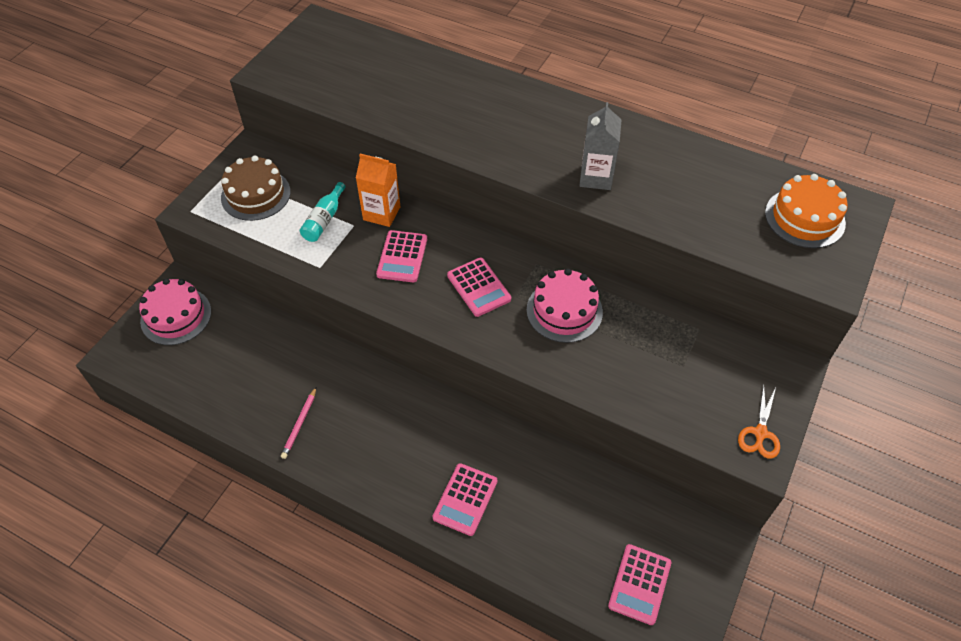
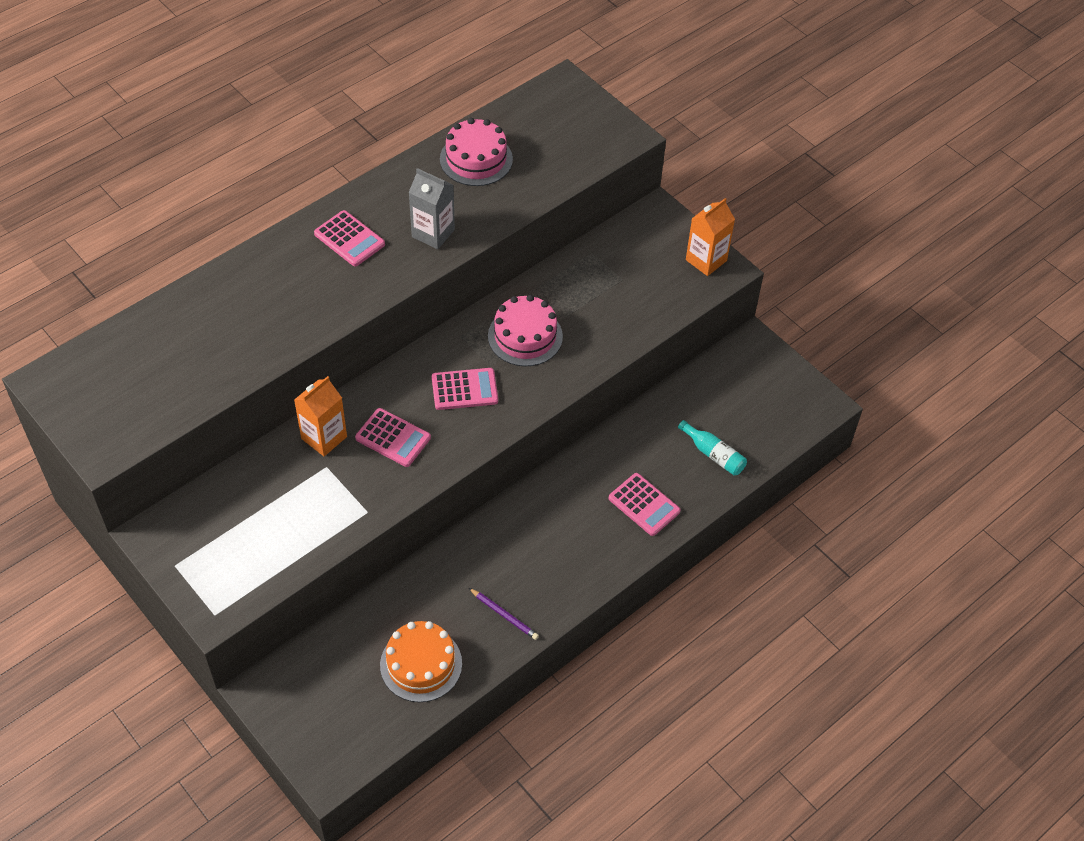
camera: 70 degrees left, 0 degrees up
(176, 316) = (304, 701): pink cake -> pink cake (476, 159)
(256, 194) = (227, 545): brown cake -> none
(299, 424) = (504, 615): pink pencil -> purple pencil
(324, 220) = (303, 491): turquoise bottle -> turquoise bottle (713, 454)
(639, 584) = (768, 412): pink calculator -> pink calculator (349, 239)
(760, 433) = (706, 260): orange scissors -> orange carton
(804, 218) = (557, 120): orange cake -> orange cake (421, 664)

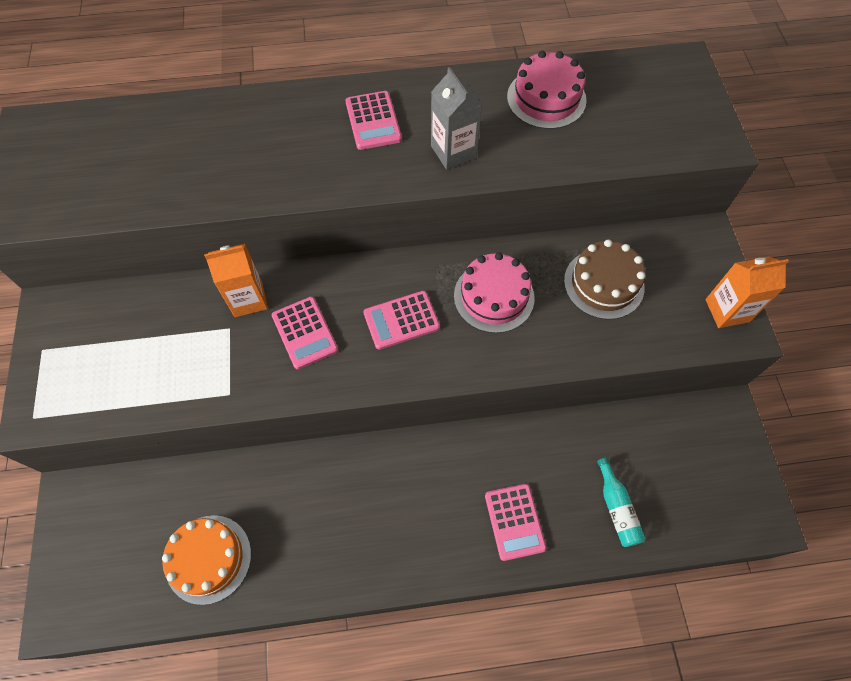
camera: 35 degrees right, 10 degrees up
(464, 389) = (401, 320): pink calculator -> pink calculator turned 135 degrees clockwise
(504, 615) = (312, 556): purple pencil -> none
(603, 285) = (604, 283): none -> brown cake

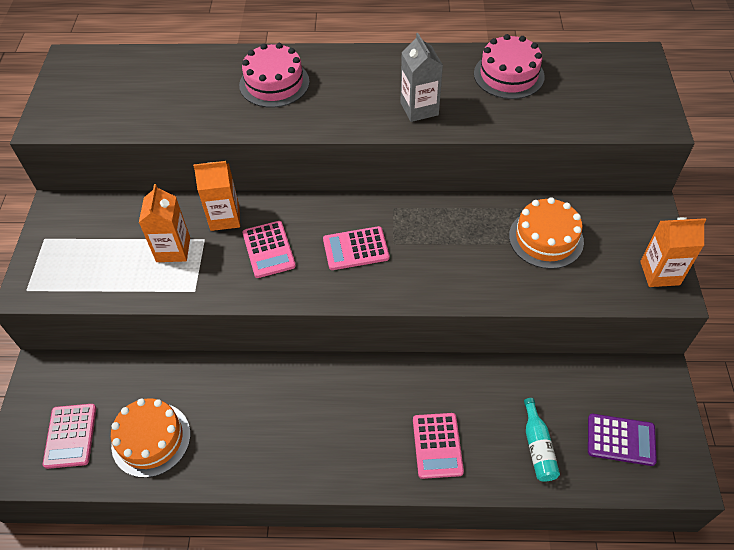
camera: 10 degrees right, 10 degrees down
(196, 346) = (173, 249): none -> orange carton
(373, 121) = (354, 79): pink calculator -> pink calculator (70, 436)
(494, 296) = (442, 238): pink cake -> pink cake (274, 83)
(604, 283) = (546, 238): brown cake -> orange cake
(698, 488) = (621, 440): none -> purple calculator

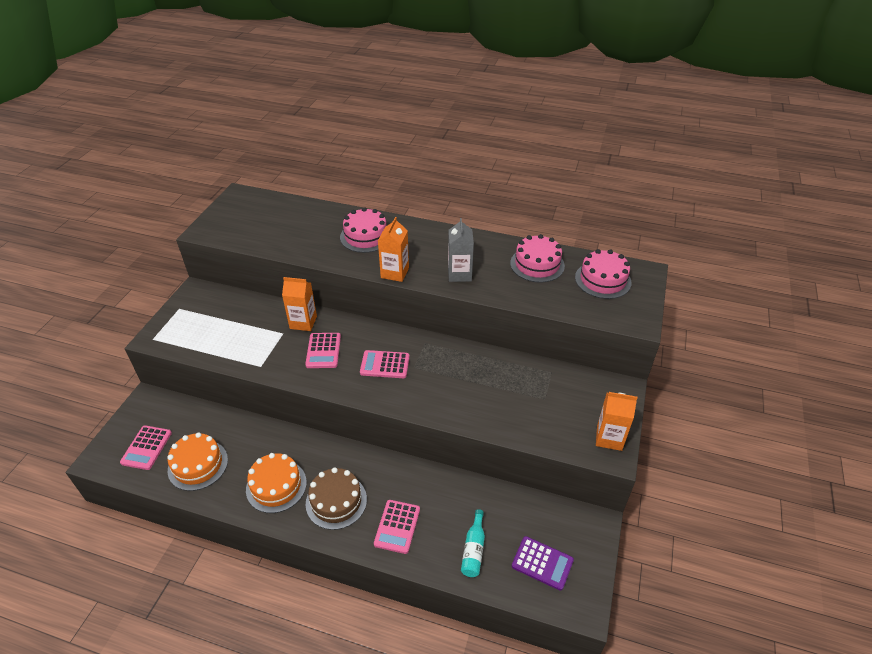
camera: 15 degrees right, 10 degrees down
(173, 249) = (259, 335): orange carton -> orange carton (395, 273)
(350, 435) = (336, 501): none -> brown cake
(546, 238) = (530, 391): orange cake -> orange cake (276, 486)
(595, 78) = (603, 280): none -> pink cake

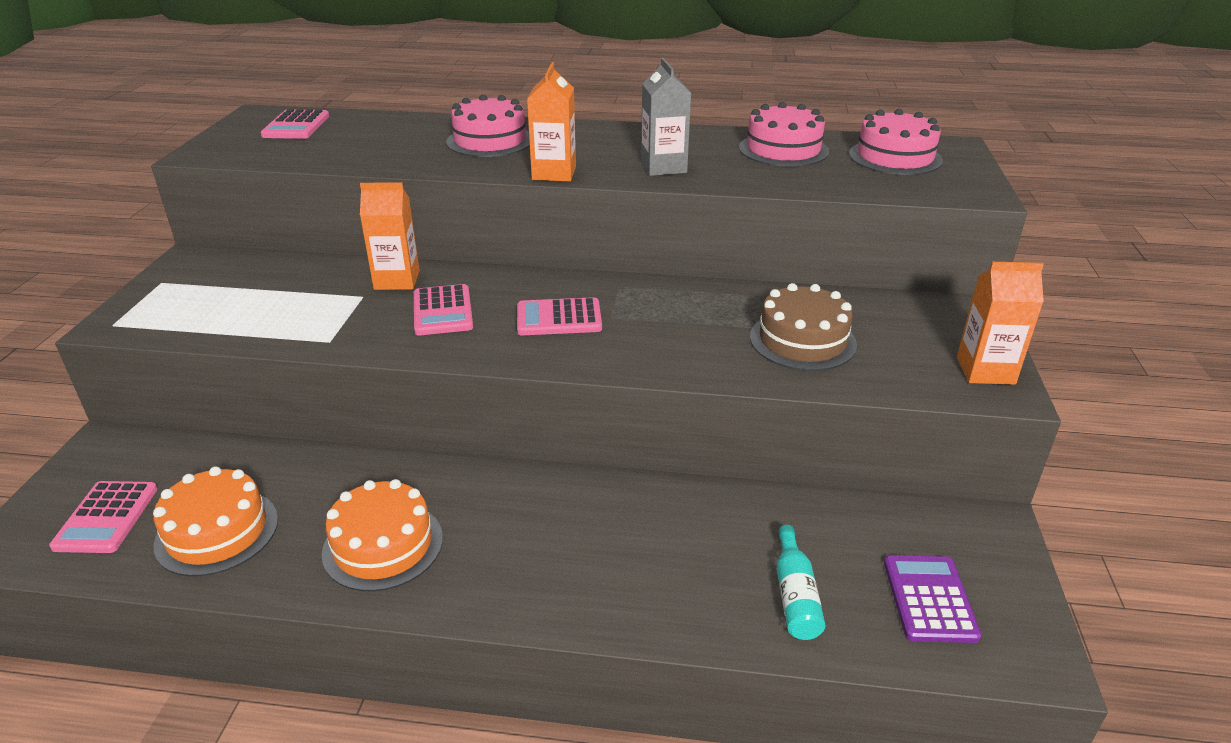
camera: 10 degrees left, 10 degrees down
(336, 501) = (508, 554): brown cake -> brown cake (802, 340)
(397, 526) = (637, 579): pink calculator -> pink calculator (296, 126)
(542, 563) = (929, 599): purple calculator -> purple calculator turned 105 degrees counterclockwise

